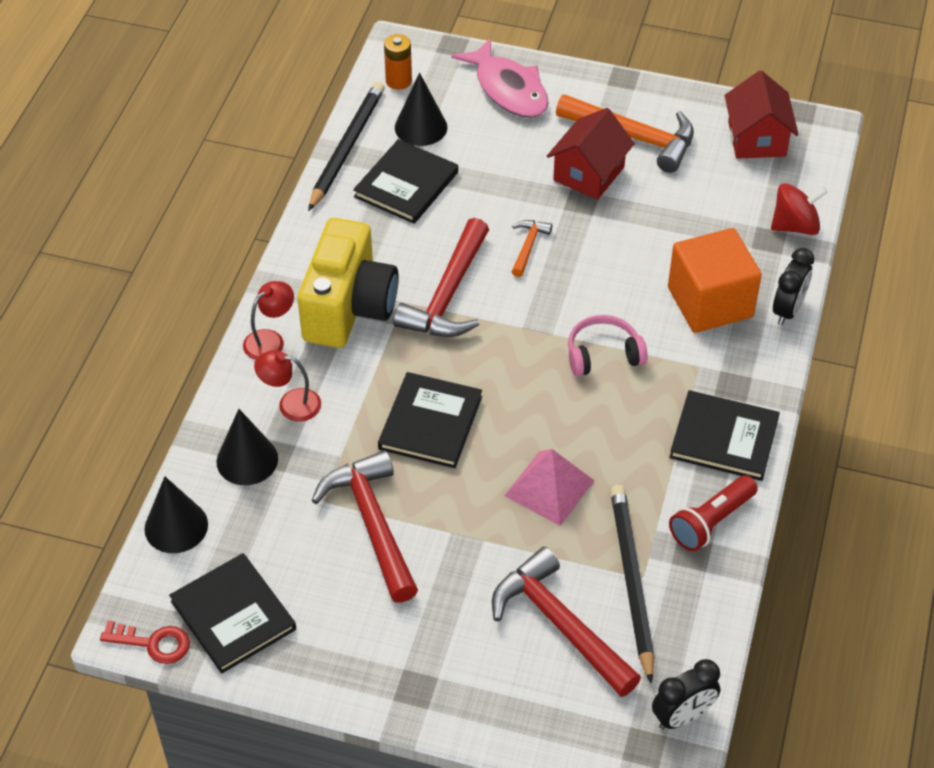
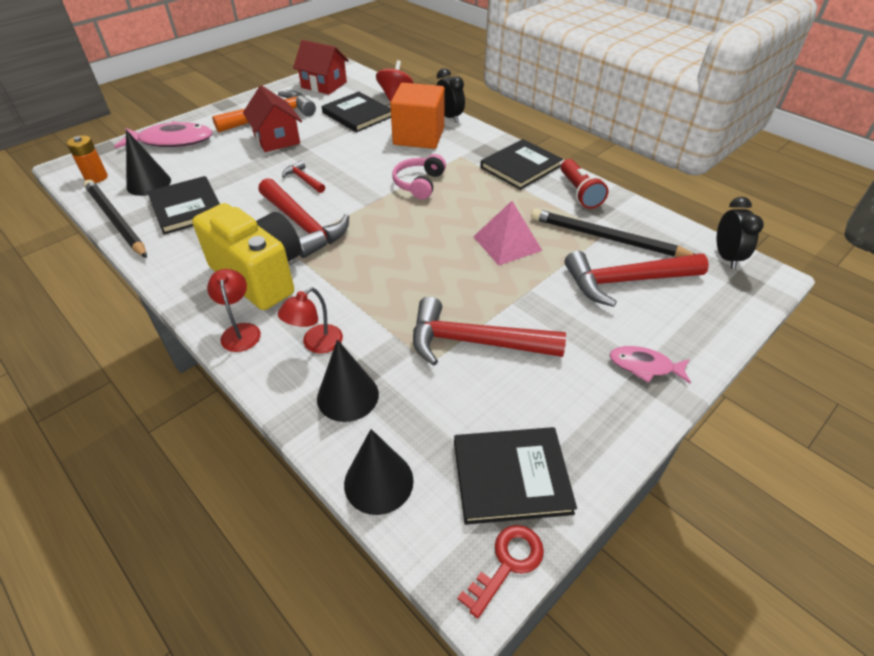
camera: 60 degrees left, 5 degrees down
(430, 423) = (405, 275): black book -> black book (357, 114)
(431, 678) = (644, 366): none -> pink fish
(528, 247) = (304, 179): orange hammer -> red hammer

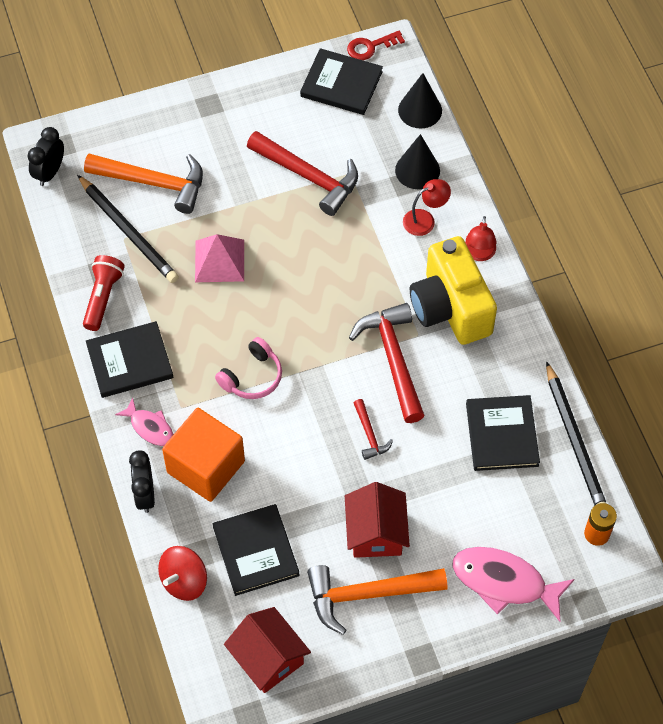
camera: 155 degrees left, 15 degrees up
(149, 183) = (538, 497): black cone -> none
(626, 281) = (153, 183): red hammer -> orange hammer
(644, 366) = (204, 114): pink fish -> pink fish (150, 427)

